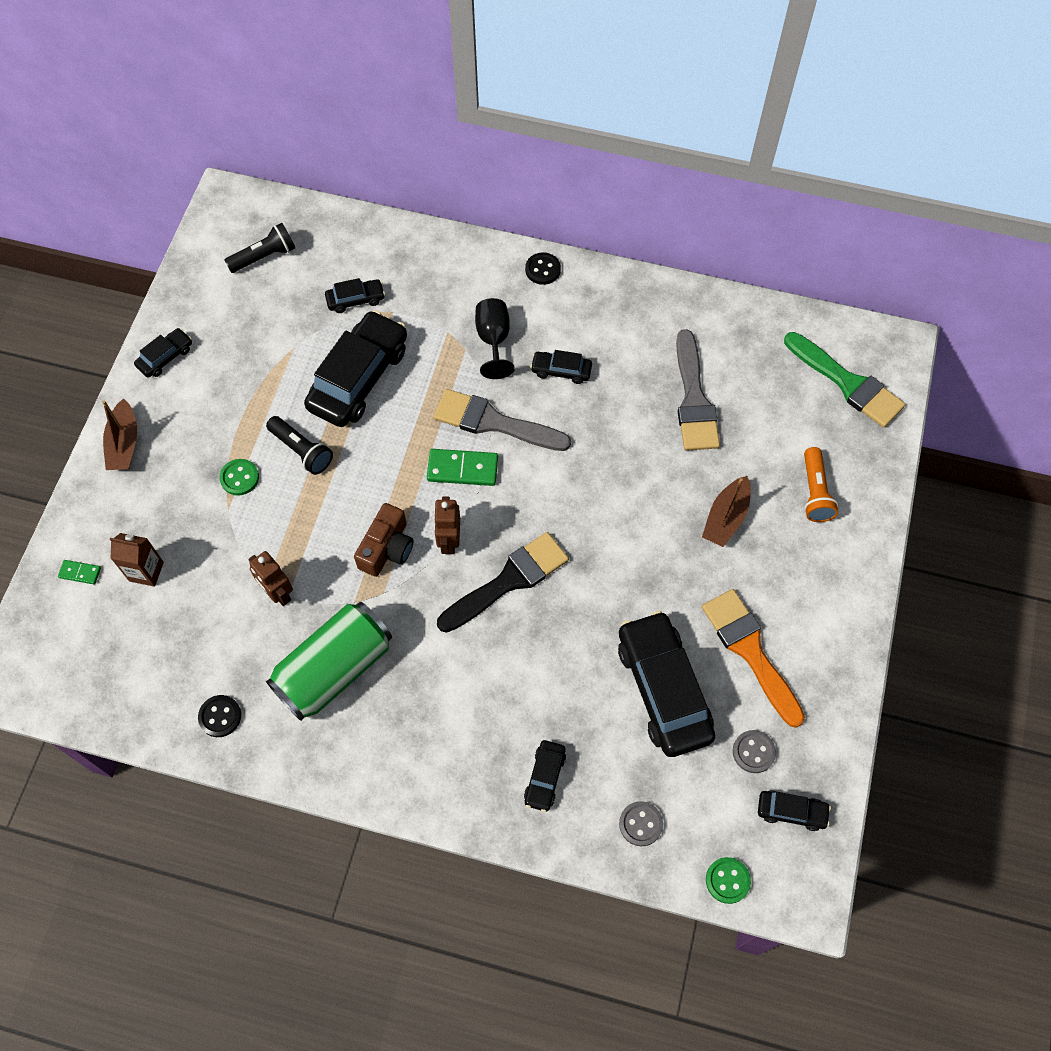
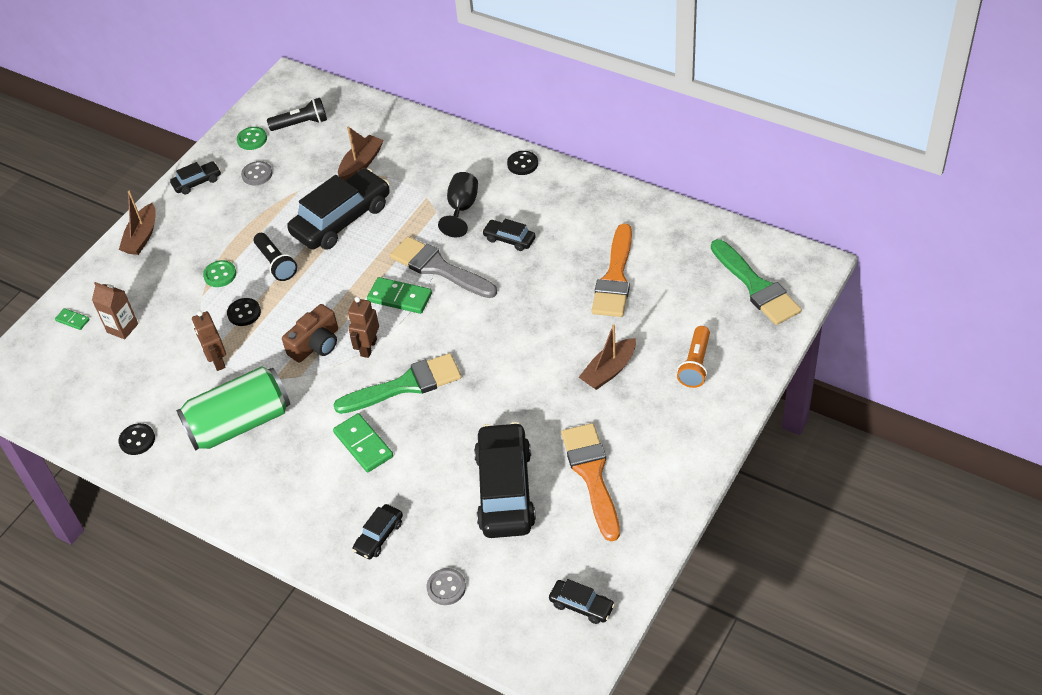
camera: 20 degrees right, 15 degrees down
(287, 523) = (244, 313): none -> black button
(355, 300) = (361, 164): black car -> brown boat
(487, 666) = (363, 445): none -> green domino
(509, 580) = (406, 385): black brush -> green brush
(694, 399) = (615, 278): grey brush -> orange brush
(727, 880) = (505, 647): green button -> green button (252, 139)
(753, 752) = (565, 553): grey button -> grey button (257, 174)

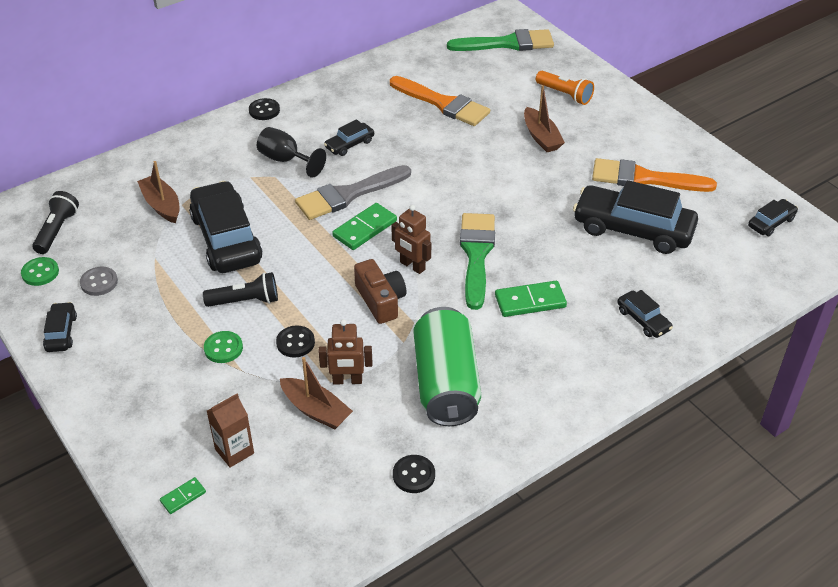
camera: 70 degrees left, 5 degrees down
(142, 237) = (103, 401): brown boat -> brown boat (316, 410)
(446, 587) = (720, 293): grey button -> none

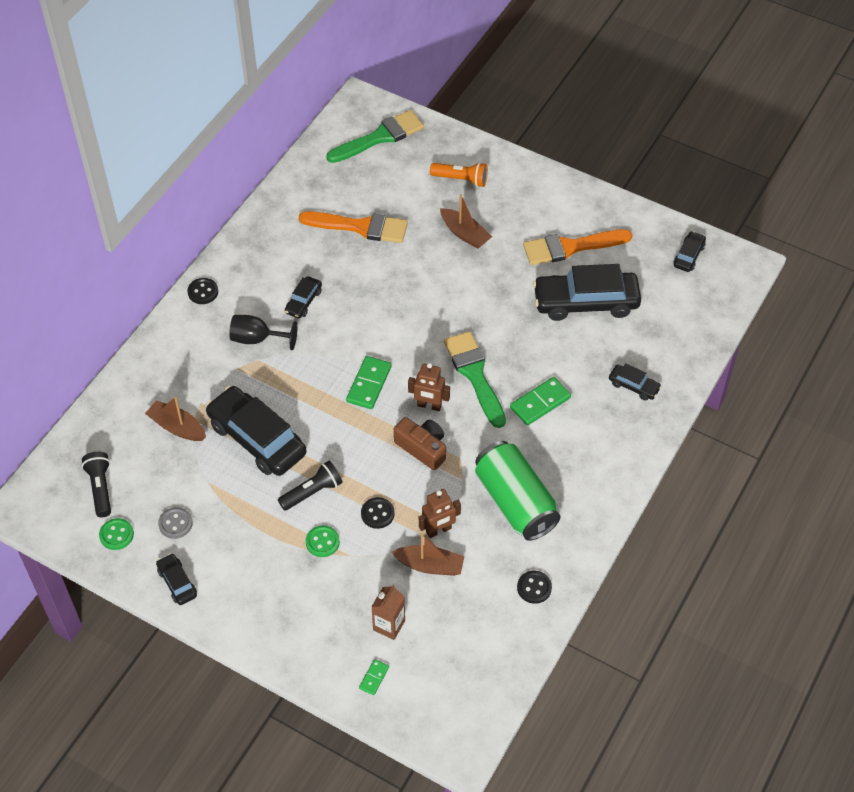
camera: 25 degrees left, 10 degrees up
(348, 195) = (334, 355): grey brush -> none

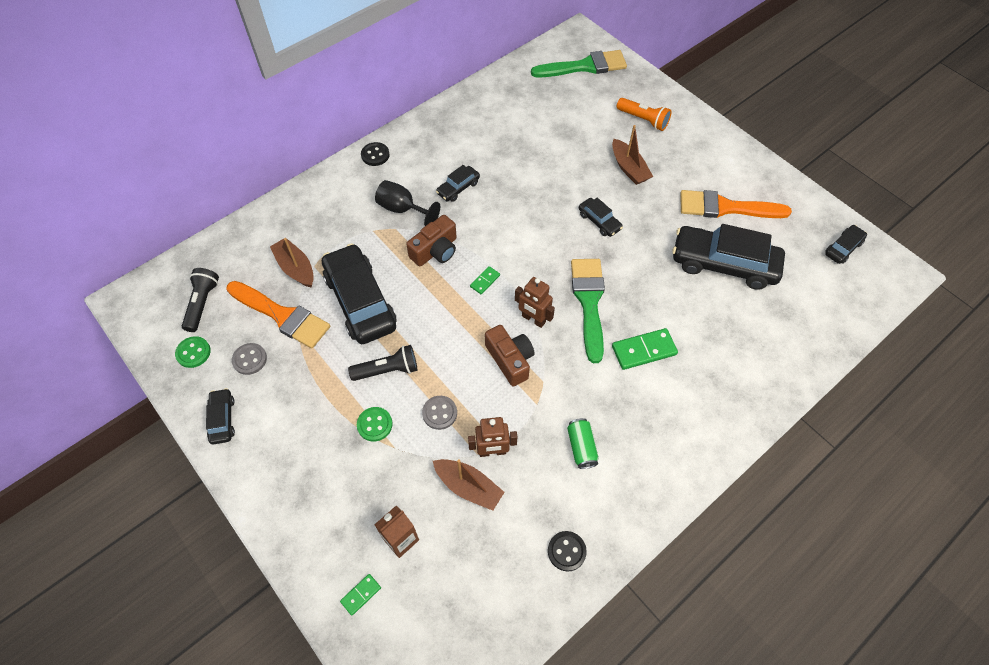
camera: 20 degrees right, 5 degrees up
(308, 369) = (435, 250): none -> brown camera
(360, 227) = (536, 137): orange brush -> orange brush (282, 316)
(369, 384) = (485, 281): green domino -> green domino, size x0.54
(377, 514) = (439, 413): black button -> grey button
(515, 502) = (581, 447): green can -> green can, size x0.45
(634, 386) = (746, 363): black car -> black car (599, 221)

